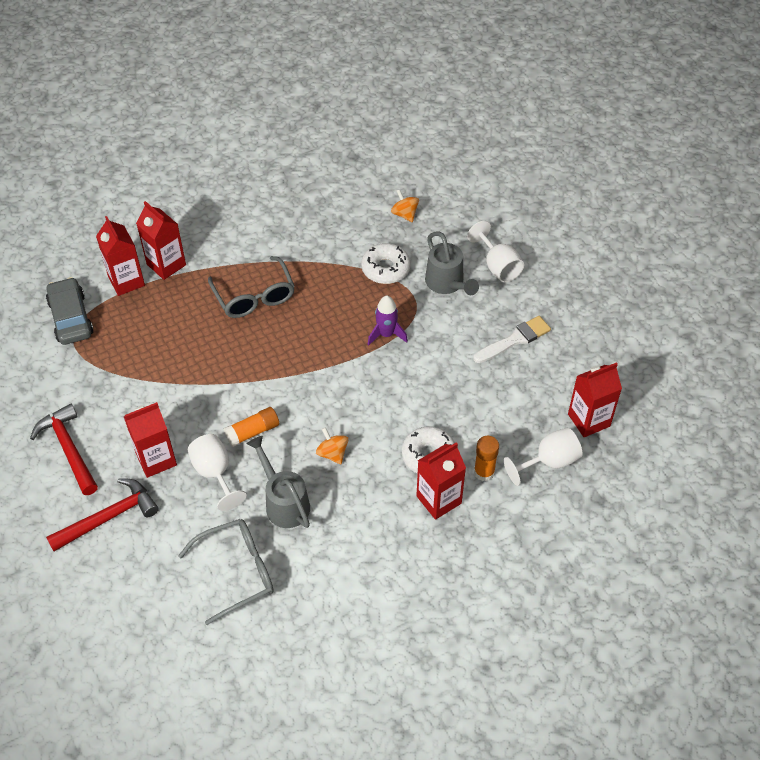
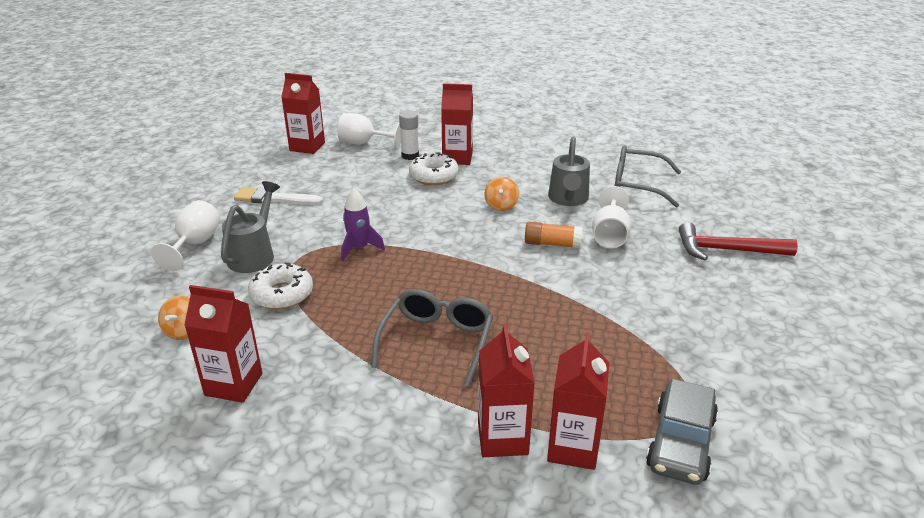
camera: 140 degrees left, 20 degrees down
(69, 449) = (745, 311): red hammer -> none
(156, 459) = (657, 265): red carton -> red carton (233, 384)
(484, 472) = (410, 156): orange glue stick -> white glue stick

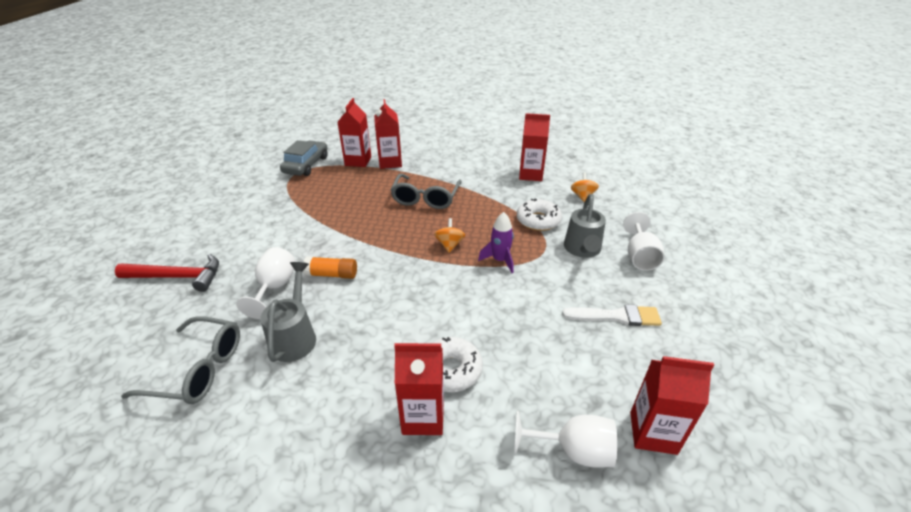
camera: 175 degrees right, 5 degrees up
(410, 156) = (492, 418): white glue stick -> none
(501, 205) = (372, 321): orange spinning top -> orange spinning top (449, 245)

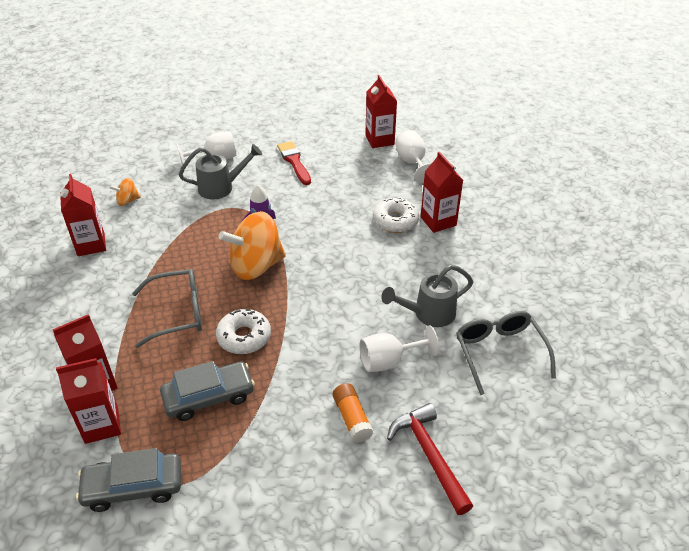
camera: 115 degrees left, 5 degrees up
(332, 274) = (346, 328): orange glue stick -> orange glue stick (352, 418)
(338, 197) = (209, 397): none -> grey car
(449, 245) = (256, 266): orange spinning top -> orange spinning top, size x2.16
(538, 220) = (186, 220): white donut -> white donut (244, 337)
(616, 316) = (294, 161): white brush -> red brush

